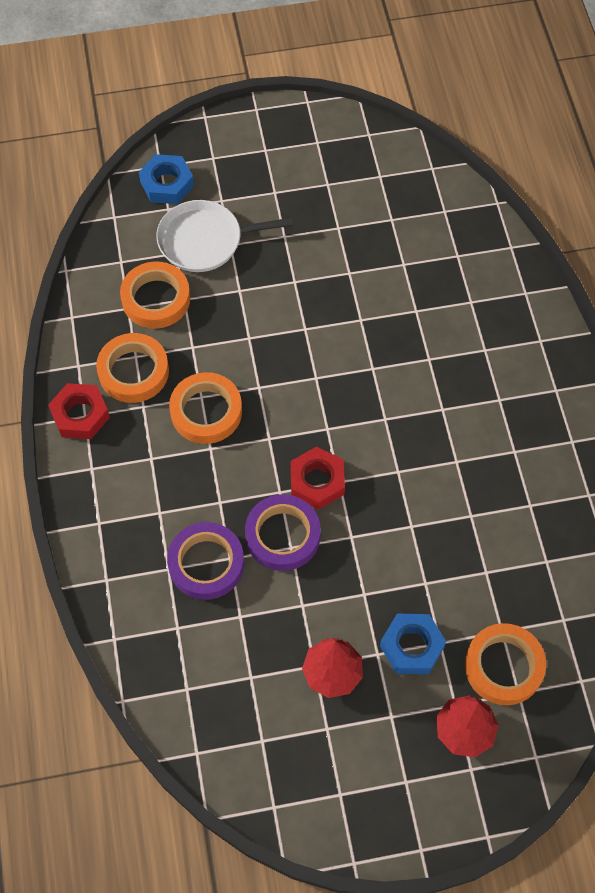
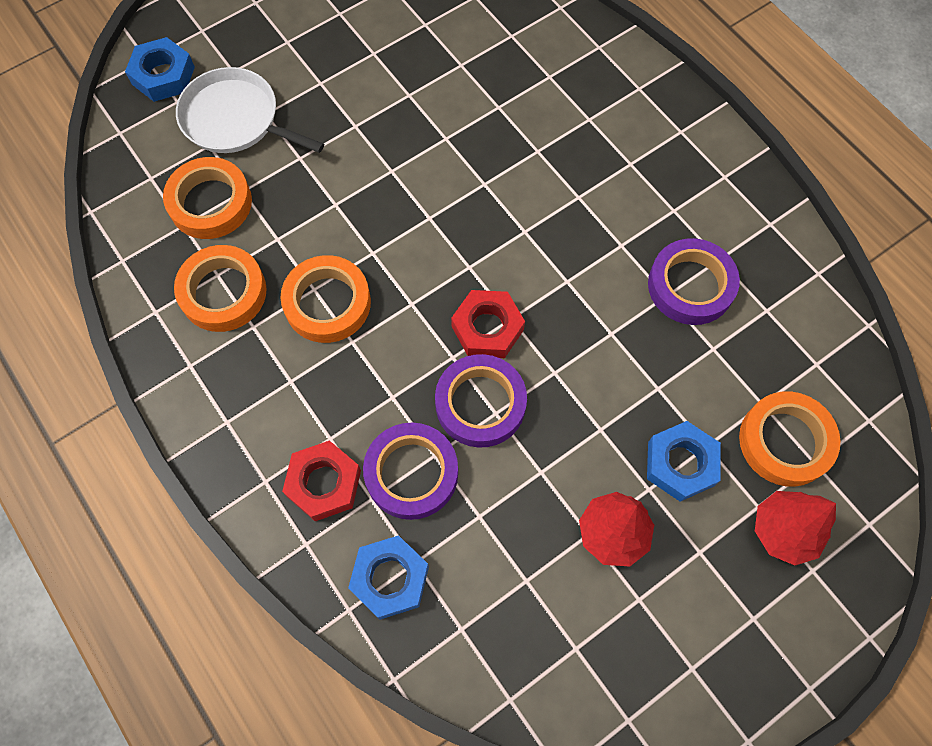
camera: 25 degrees left, 5 degrees up
(80, 415) = (184, 366): red nut -> red nut (324, 483)
(154, 631) = (390, 578): none -> blue nut
(205, 240) = (235, 119): white pan -> white pan turned 60 degrees clockwise
(495, 516) = (690, 286): none -> purple tape

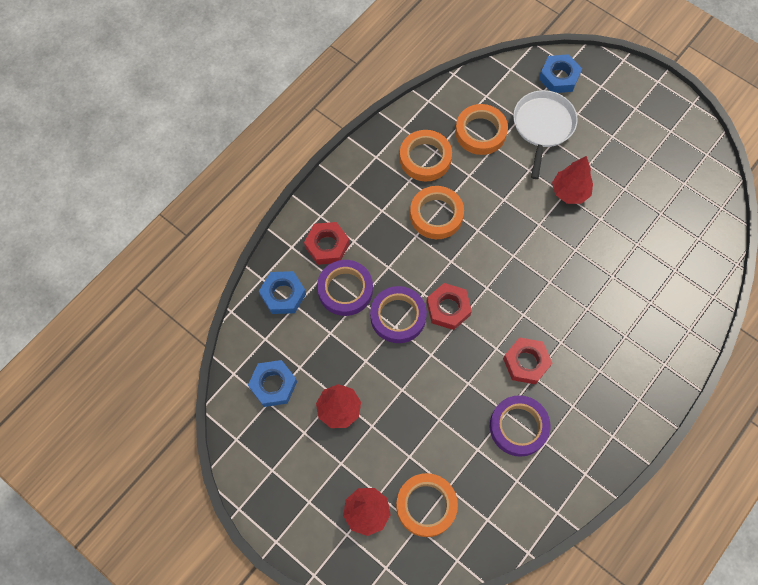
camera: 75 degrees right, 0 degrees up
(354, 118) = (569, 192): none -> red tree
(598, 248) = (526, 362): none -> red nut
(680, 464) = (393, 442): blue nut -> blue nut (273, 385)

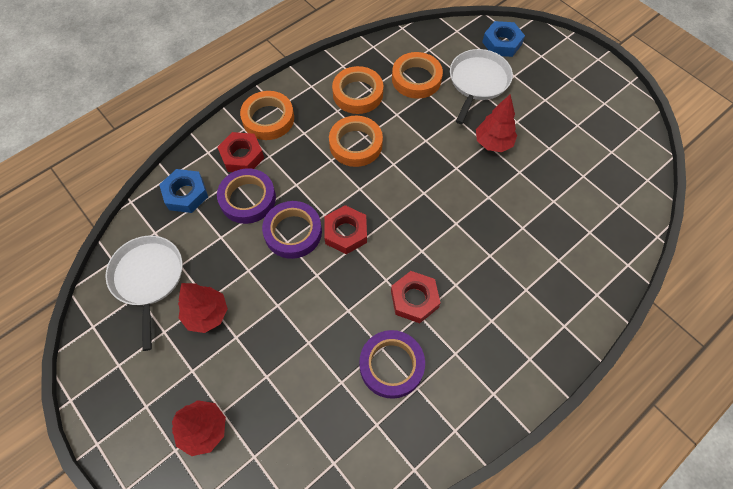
camera: 10 degrees right, 5 degrees down
(273, 385) = (148, 278): blue nut -> white pan
(426, 505) = (270, 434): orange tape -> orange tape (268, 119)

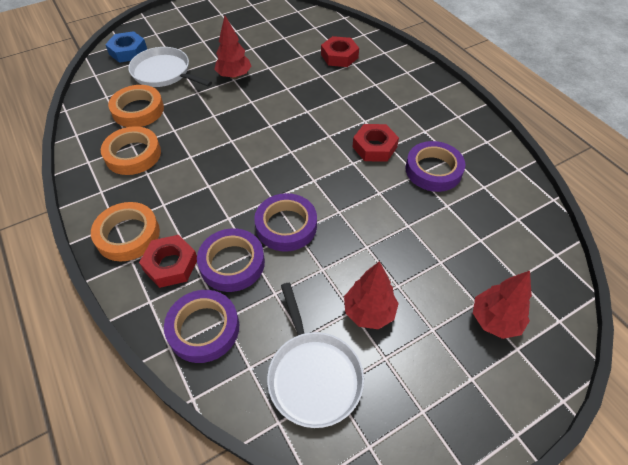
camera: 80 degrees left, 10 degrees down
(148, 278) = (313, 375): white pan -> white pan turned 105 degrees counterclockwise
(186, 194) = (203, 328): blue nut -> purple tape
(346, 232) = (297, 184): red nut -> red nut (339, 56)
(355, 144) = (197, 164): orange tape -> none

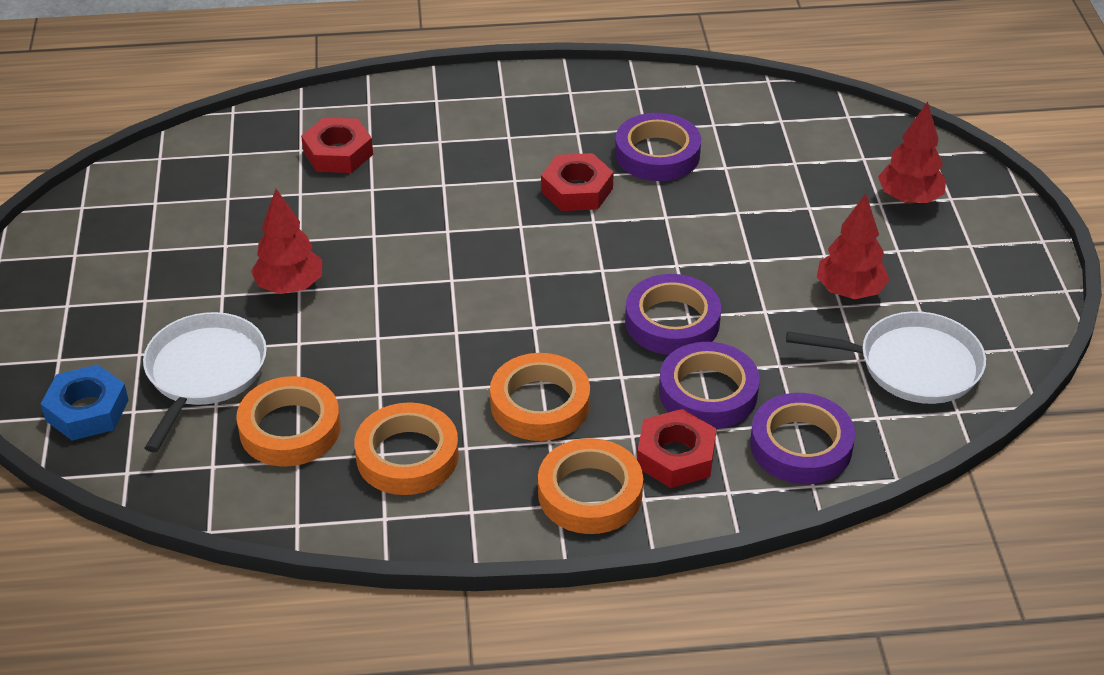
camera: 65 degrees left, 10 degrees down
(164, 73) = (204, 373): white pan -> white pan turned 135 degrees clockwise
(190, 191) = (540, 404): none -> orange tape

